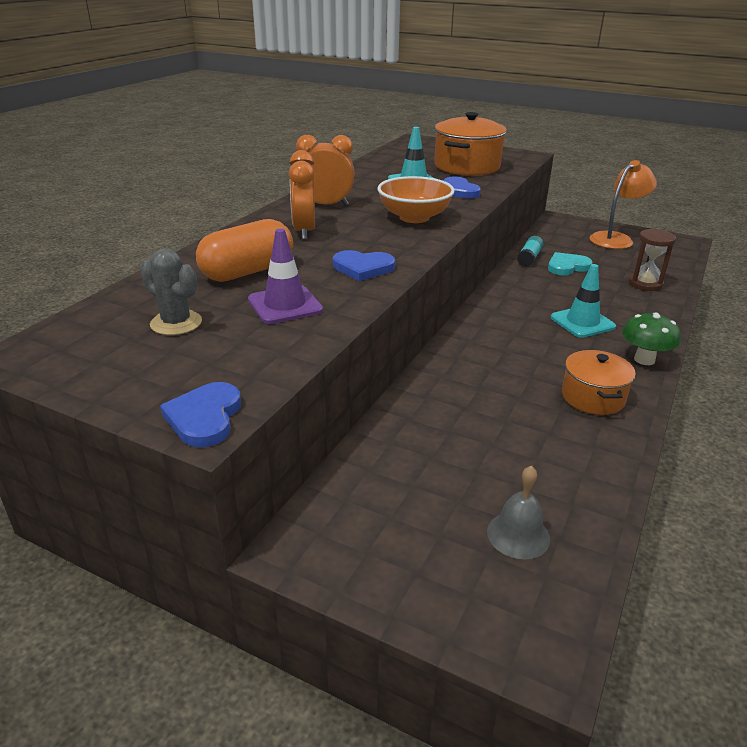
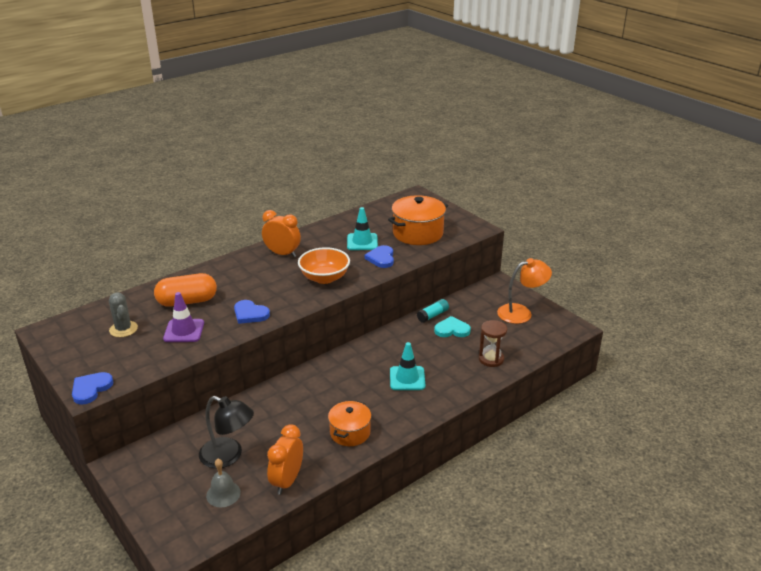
camera: 25 degrees right, 0 degrees up
(304, 231) = (247, 275): orange clock -> orange clock (287, 481)
(464, 477) = (228, 456): none -> black lamp
(644, 359) = (413, 417): green mushroom -> none

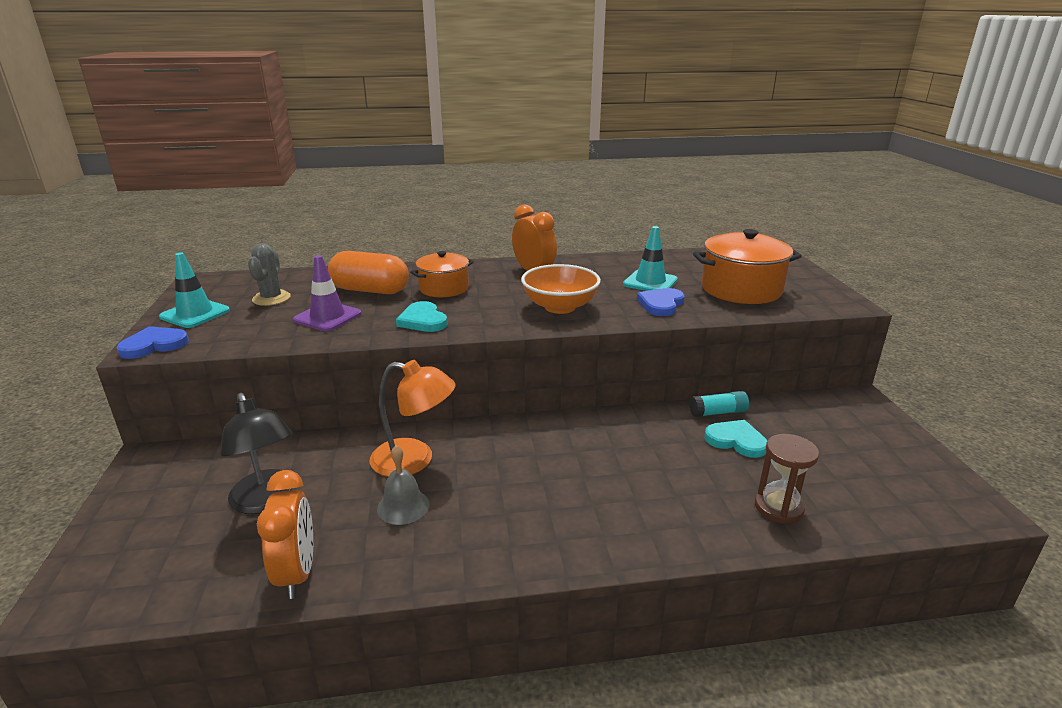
camera: 30 degrees right, 5 degrees down
(223, 494) = (202, 552): grey bell -> grey bell (403, 506)
(250, 314) = (423, 320): blue heart -> turquoise heart
(287, 481) = (297, 573): orange clock -> orange clock turned 120 degrees clockwise
(350, 432) = (454, 536): orange pot -> orange pot (444, 288)
(407, 378) = (610, 487): turquoise traffic cone -> turquoise traffic cone (195, 314)
(521, 312) = (879, 452): orange lamp -> orange lamp (414, 460)

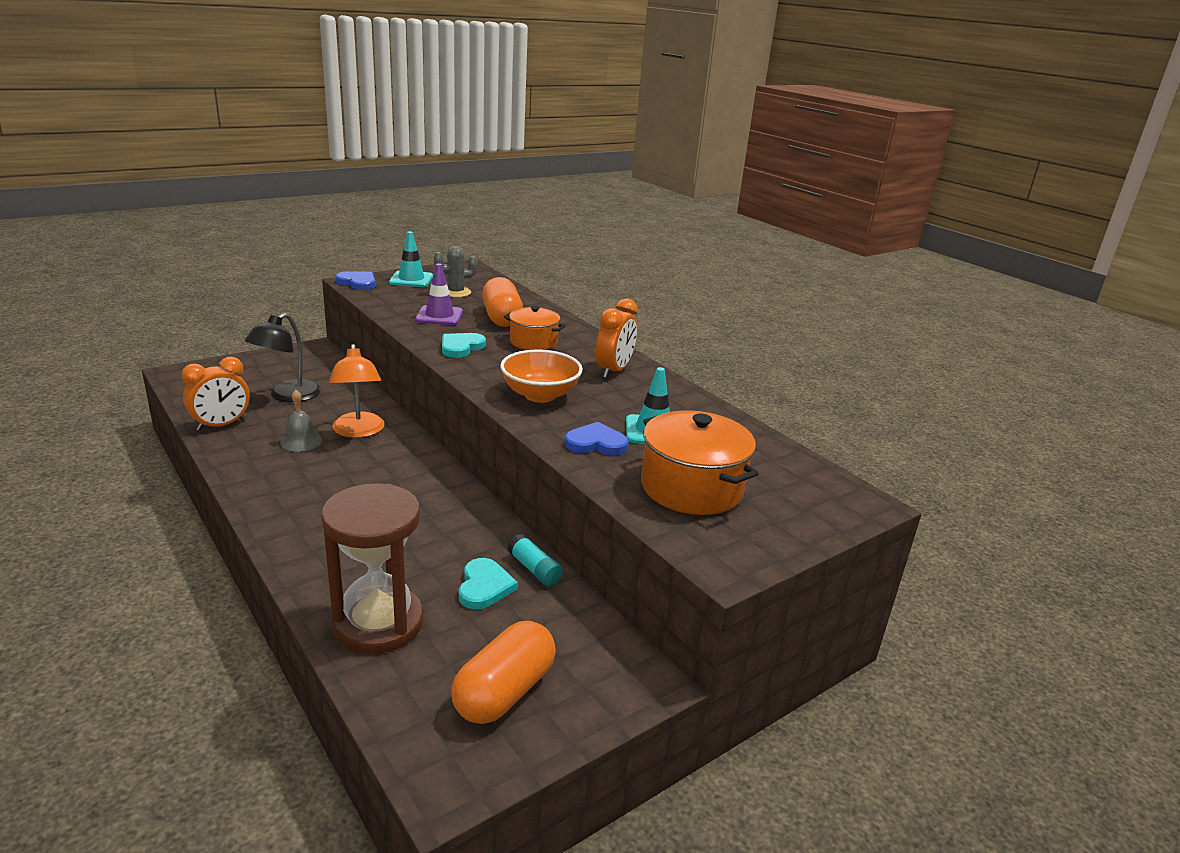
camera: 60 degrees right, 0 degrees up
(778, 507) = (378, 623): brown hourglass -> brown hourglass, size x1.80
(872, 460) = (504, 692): none -> orange capsule

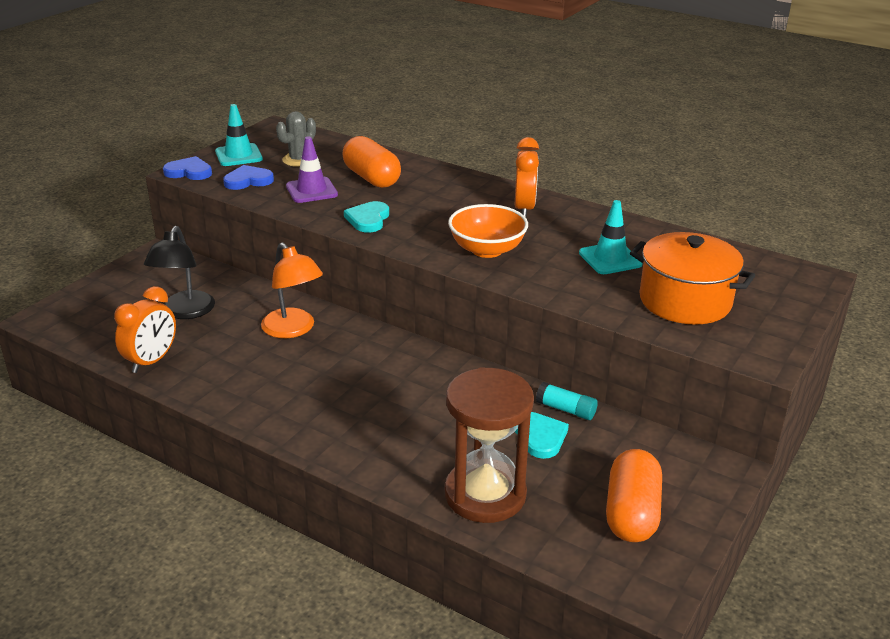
camera: 20 degrees left, 5 degrees up
(301, 441) = (248, 355): grey bell -> none
(533, 342) = (426, 197): orange pot -> none
(596, 443) = (577, 283): blue heart -> blue heart (248, 180)

